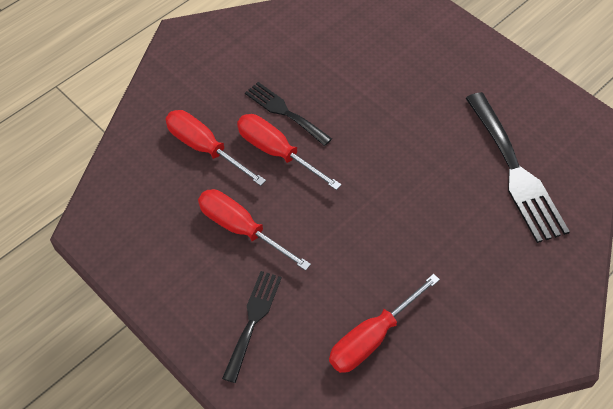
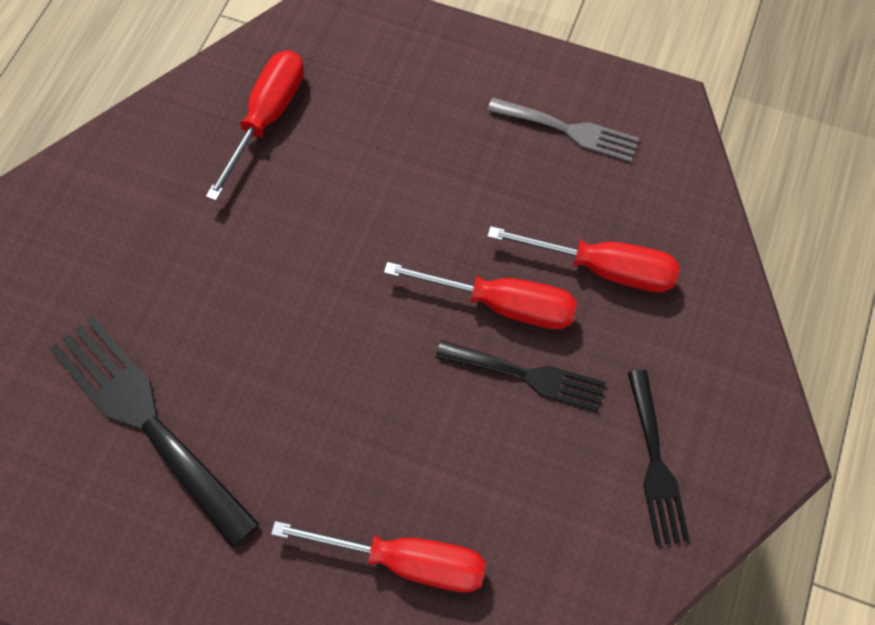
camera: 155 degrees right, 10 degrees up
(165, 238) = (569, 130): none -> grey fork
(241, 229) = (486, 178): red screwdriver -> red screwdriver (406, 560)
(253, 320) = (411, 84): black fork -> black fork (655, 464)

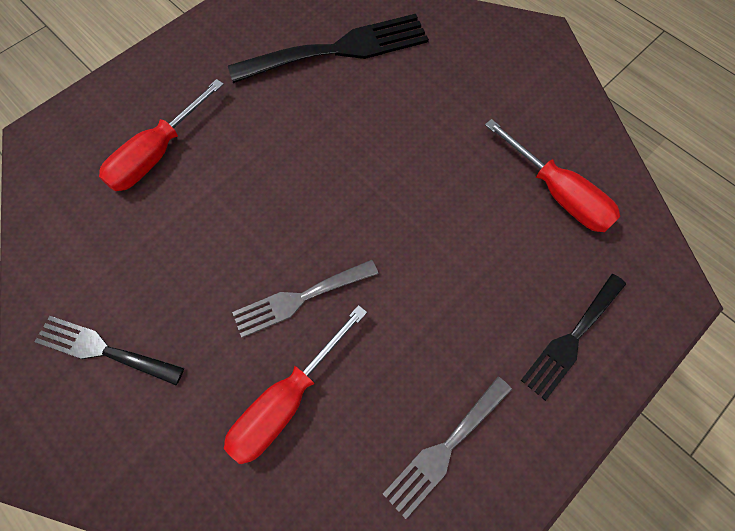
camera: 115 degrees right, 0 degrees up
(502, 304) = (299, 299): red screwdriver -> grey fork
(528, 376) = (230, 289): black fork -> black fork (571, 339)

